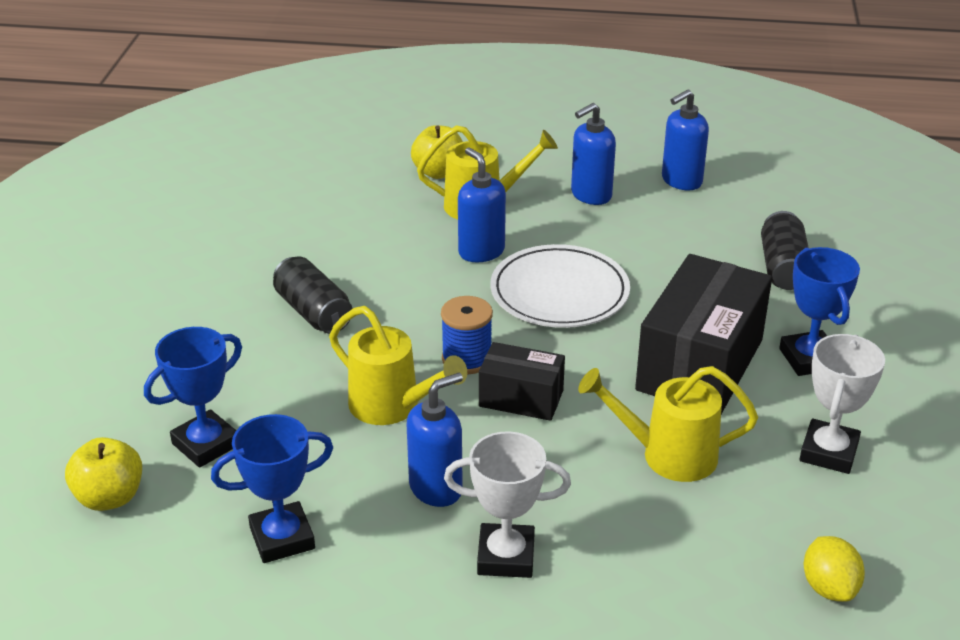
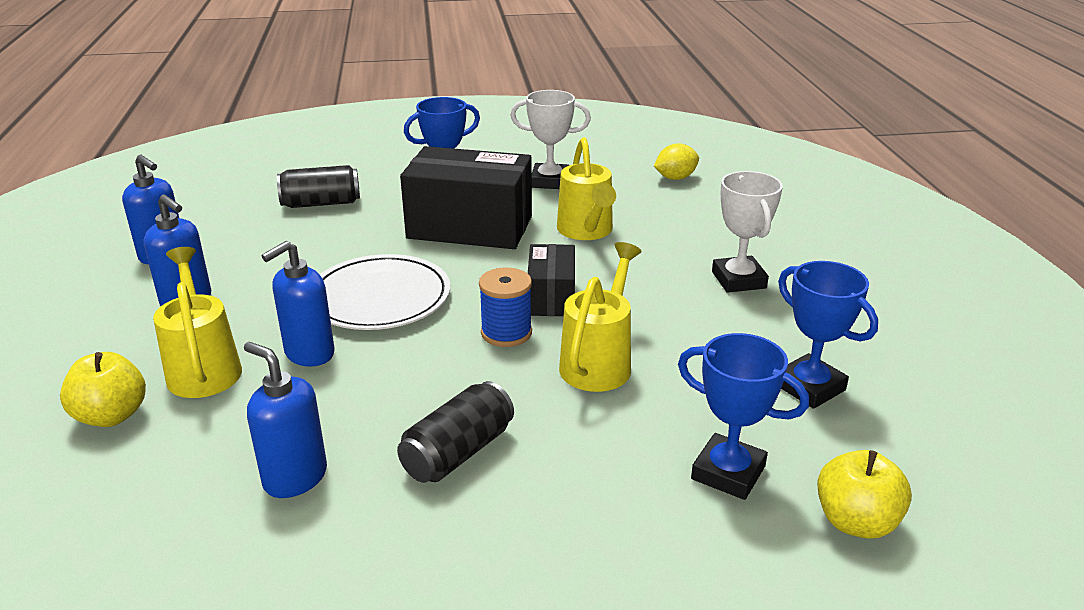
camera: 105 degrees left, 5 degrees down
(436, 488) = (690, 320): blue soap dispenser -> blue soap dispenser (295, 477)

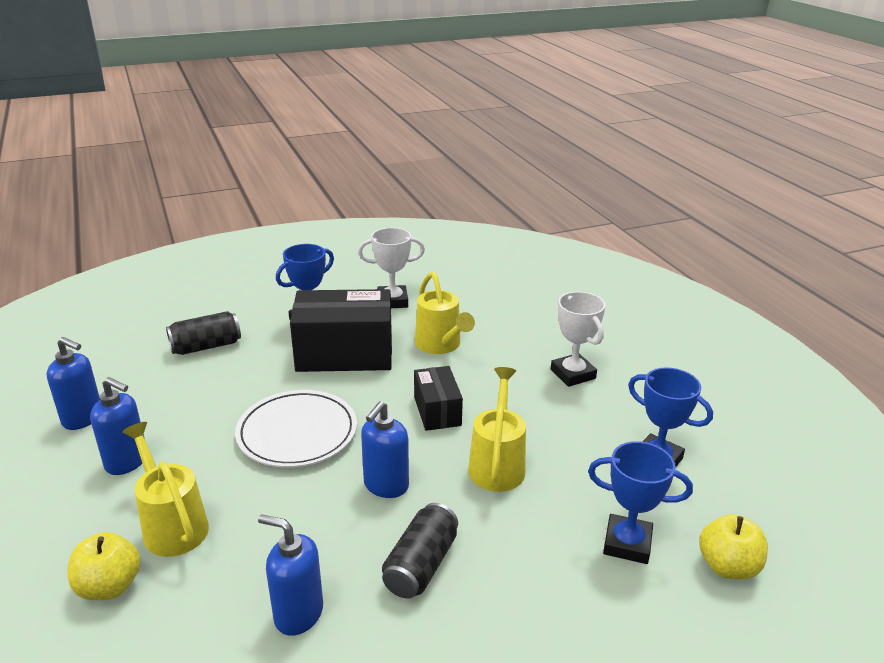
camera: 15 degrees left, 0 degrees up
(309, 353) = (259, 495): blue soap dispenser -> blue soap dispenser (385, 485)
(506, 333) = (415, 449): blue spool -> none
(675, 178) = (490, 286): yellow lemon -> none

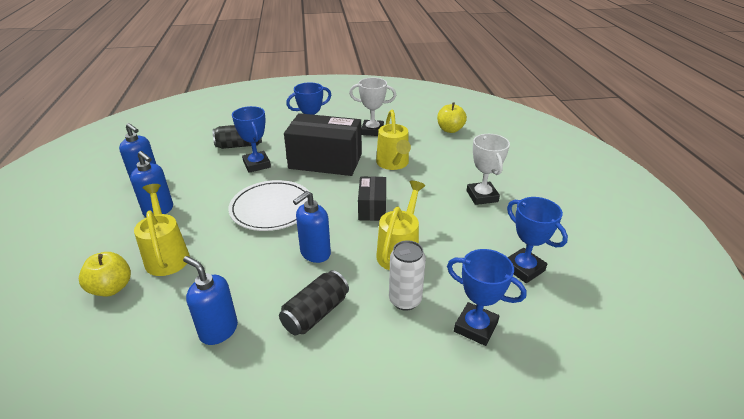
camera: 15 degrees right, 5 degrees up
(246, 372) = (257, 164): none -> blue trophy
(529, 526) = (405, 300): none -> white can
(727, 567) = (551, 361): yellow apple -> yellow apple (450, 130)

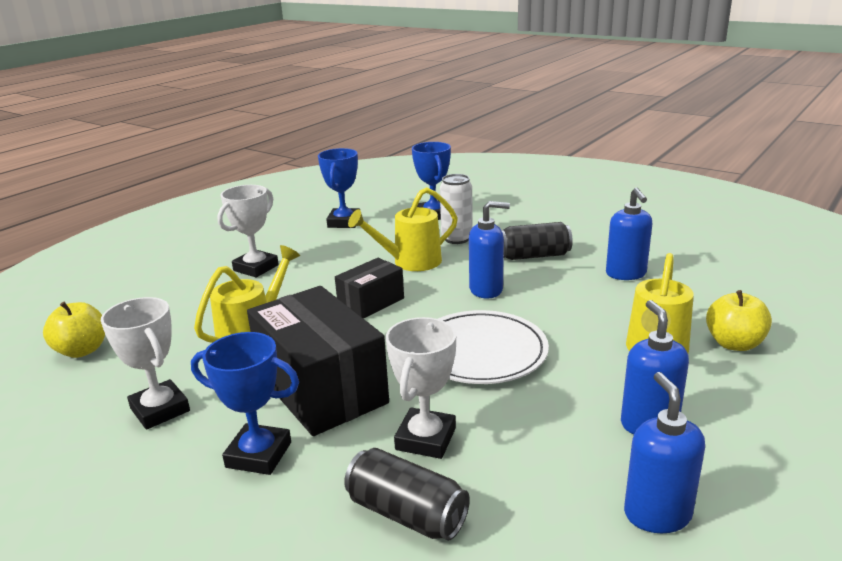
camera: 135 degrees left, 10 degrees down
(257, 164) = (425, 439): blue trophy -> white trophy

